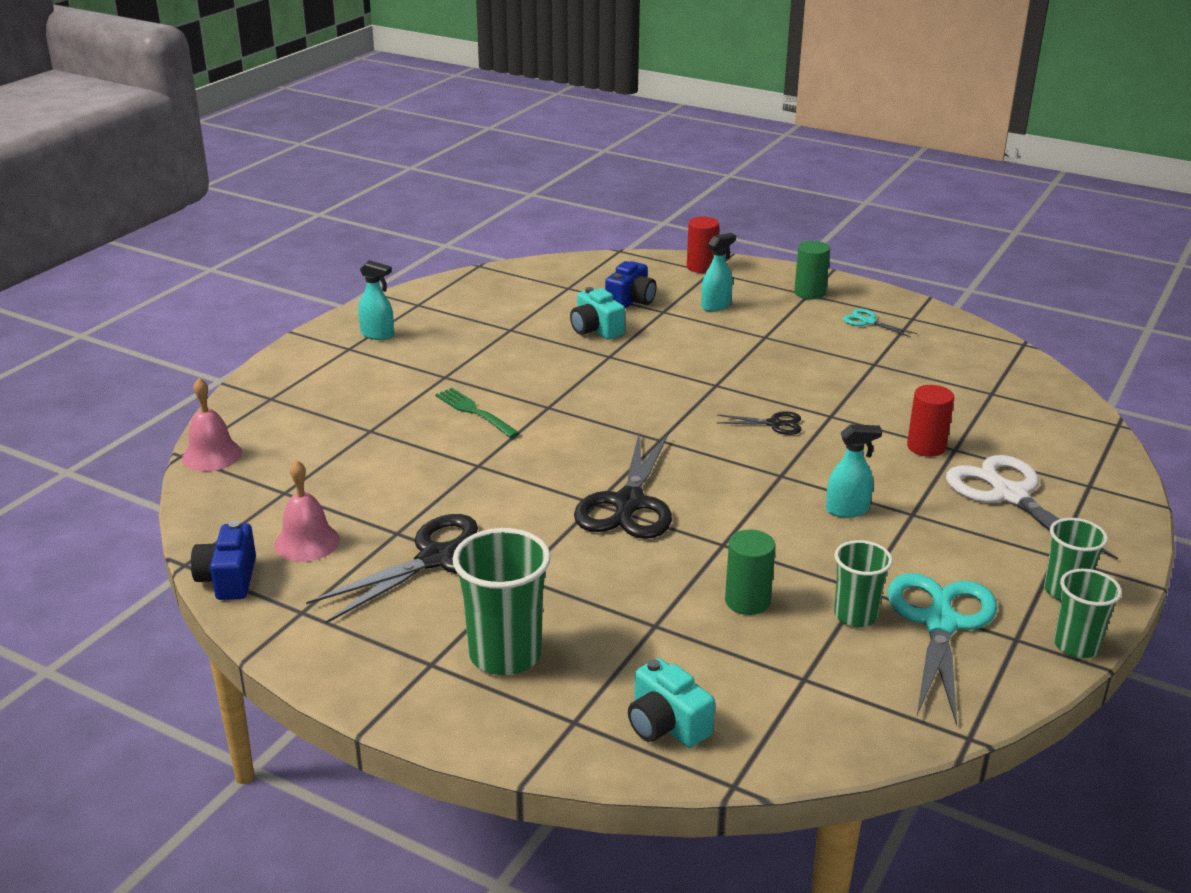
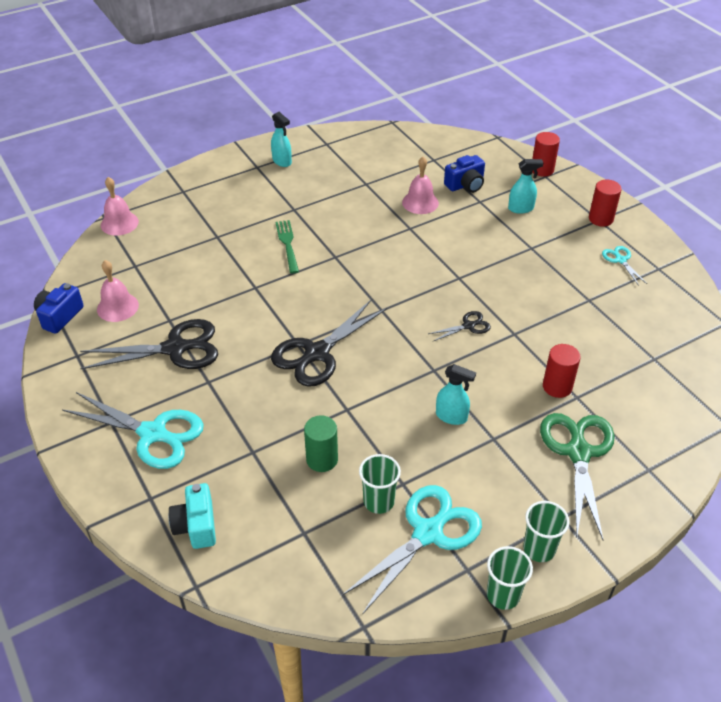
camera: 30 degrees right, 15 degrees up
(505, 655) = (153, 434): green cup -> turquoise scissors
(596, 330) = (420, 202): turquoise camera -> pink bell
(775, 424) = (468, 326): black scissors -> black scissors turned 60 degrees counterclockwise
(809, 293) = (600, 219): green cylinder -> red cylinder
(1009, 495) = (578, 452): white scissors -> green scissors

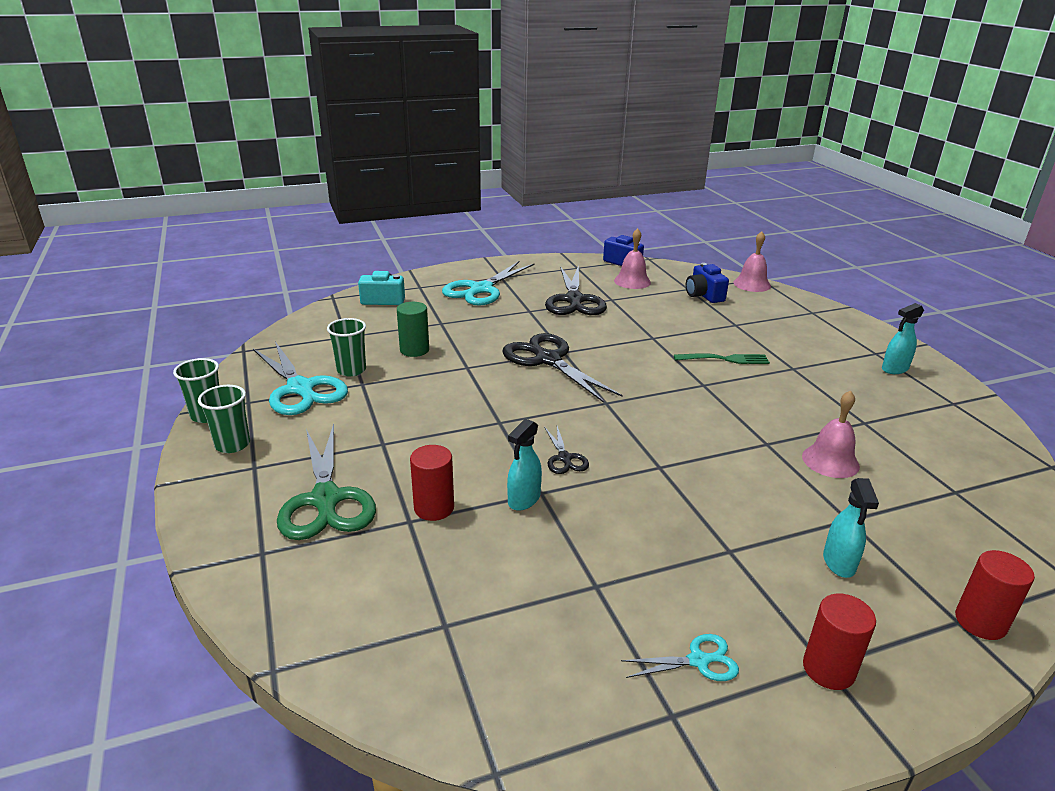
camera: 100 degrees right, 15 degrees down
(451, 416) = (427, 422): turquoise spray bottle -> turquoise spray bottle (524, 500)
(465, 185) = (892, 513): blue camera -> blue camera (704, 295)
(578, 452) = (326, 500): green scissors -> green scissors turned 60 degrees clockwise

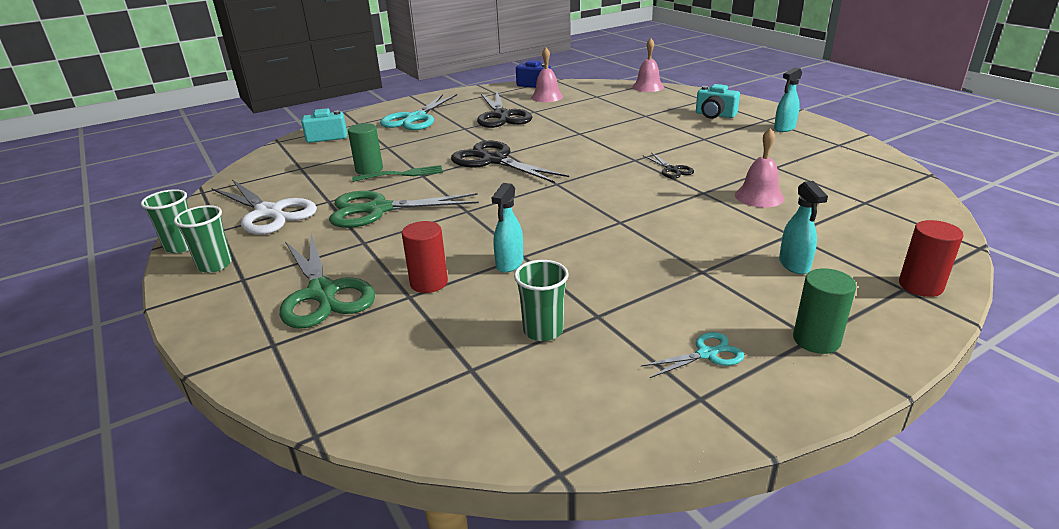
camera: 10 degrees left, 0 degrees up
(301, 389) = (269, 213): turquoise scissors -> white scissors
(351, 370) = (314, 192): green cup -> green cup (543, 330)
(408, 404) = (377, 210): none -> green scissors
(564, 458) = (535, 228): black scissors -> black scissors (672, 170)
(704, 295) = (611, 99): blue camera -> none
(724, 359) = (645, 140): green fork -> green fork (401, 174)
(817, 336) = (714, 115): none -> turquoise camera
(828, 669) = (816, 340): red cylinder -> green cylinder

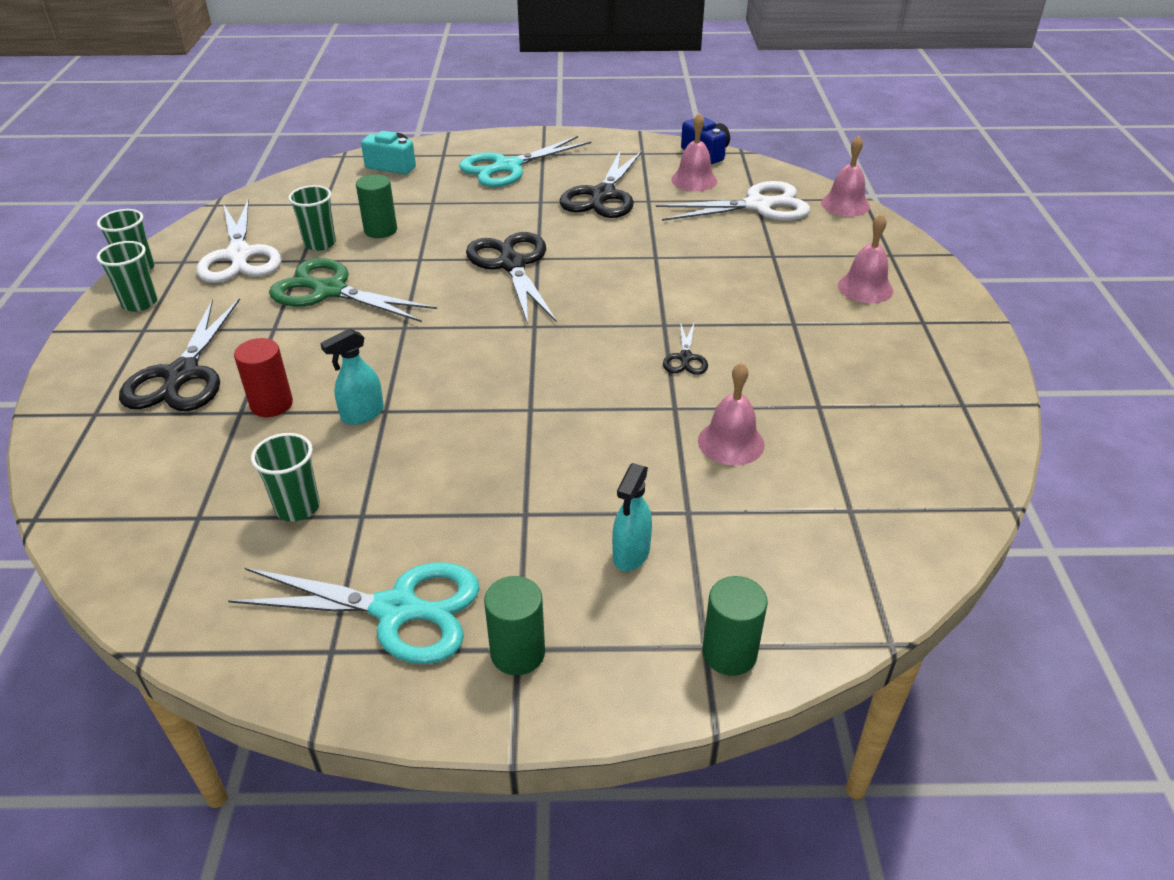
camera: 30 degrees right, 10 degrees up
(323, 293) = (182, 375): green scissors -> black scissors
(330, 188) = (320, 244): none -> green cup
(401, 174) = (402, 249): green fork -> none
(602, 98) = (758, 206): none -> white scissors
(707, 354) = (398, 610): turquoise scissors -> turquoise scissors, size x2.08
(714, 115) = (865, 288): turquoise camera -> pink bell
(784, 128) = (927, 347): turquoise spray bottle -> none
(920, 286) = (729, 653): red cylinder -> green cylinder

